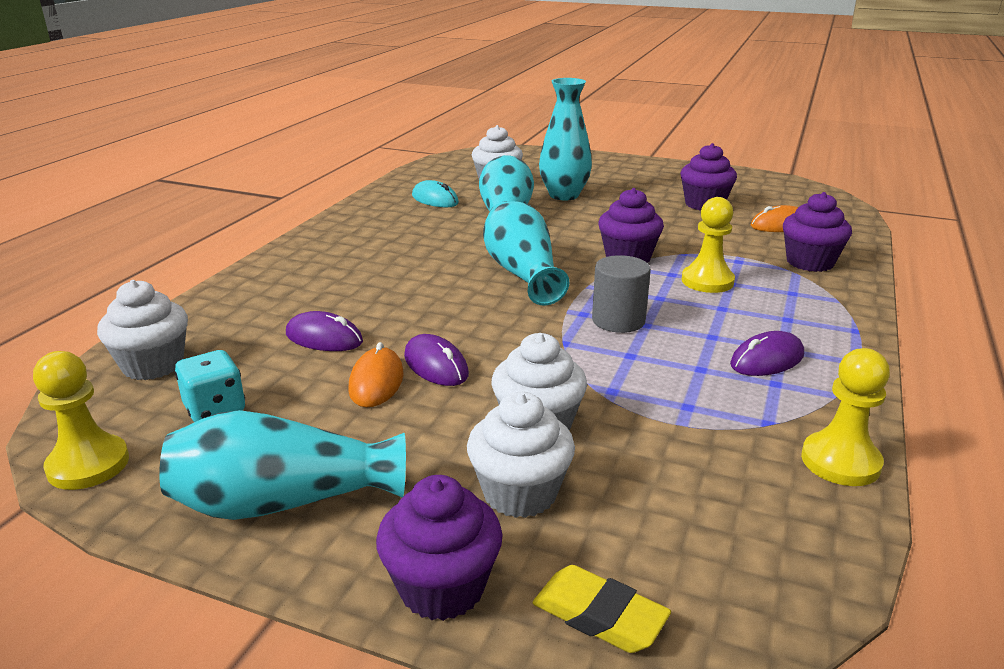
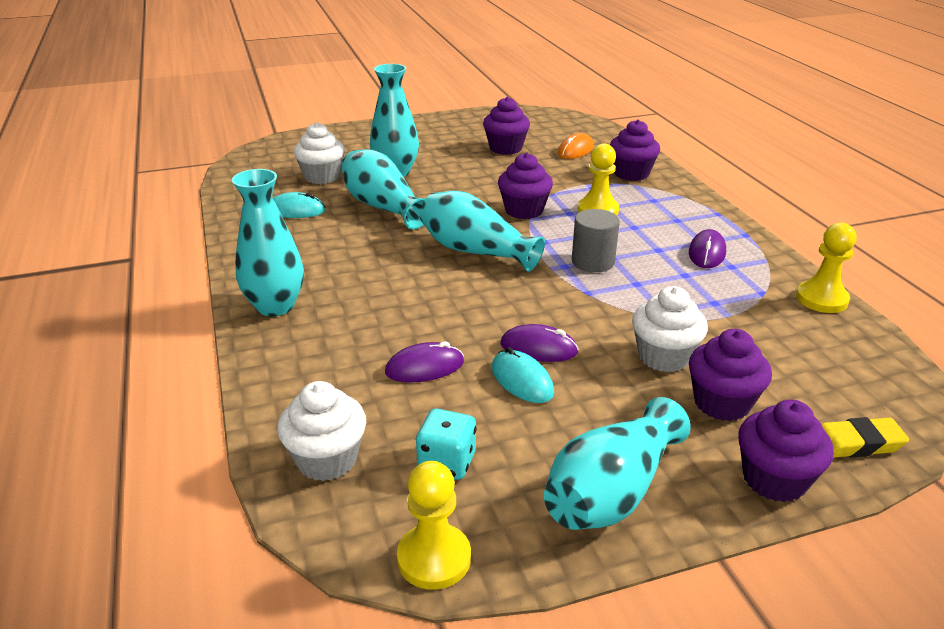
camera: 40 degrees left, 5 degrees up
(305, 256) = (275, 306): none -> turquoise vase
(376, 382) = (522, 380): orange mouse -> turquoise mouse
(520, 493) = (721, 403): white cupcake -> purple cupcake

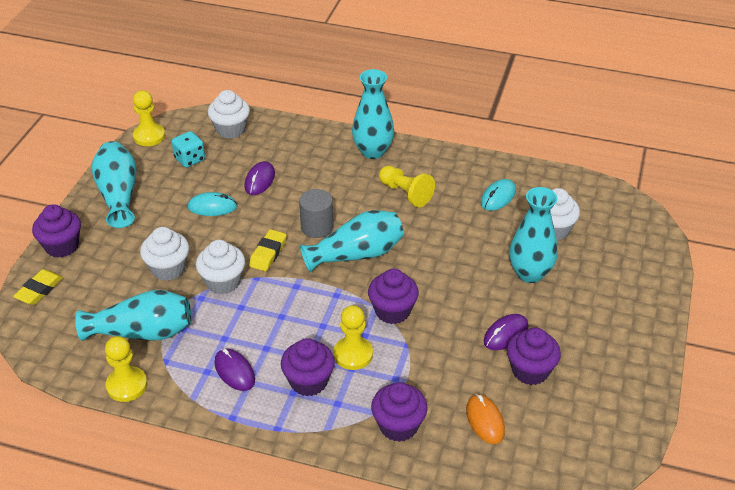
camera: 125 degrees right, 10 degrees up
(342, 258) = (405, 193): none -> yellow pawn
(383, 207) = (467, 240): turquoise vase -> turquoise vase (142, 332)
(538, 348) = (229, 226): purple mouse -> purple mouse (505, 334)
(544, 301) = (268, 253): none -> yellow eraser
(593, 262) = (286, 302): grey cylinder -> grey cylinder (317, 227)
(624, 309) = (223, 282): none -> white cupcake
(721, 403) = (115, 265): purple cupcake -> purple cupcake (308, 381)

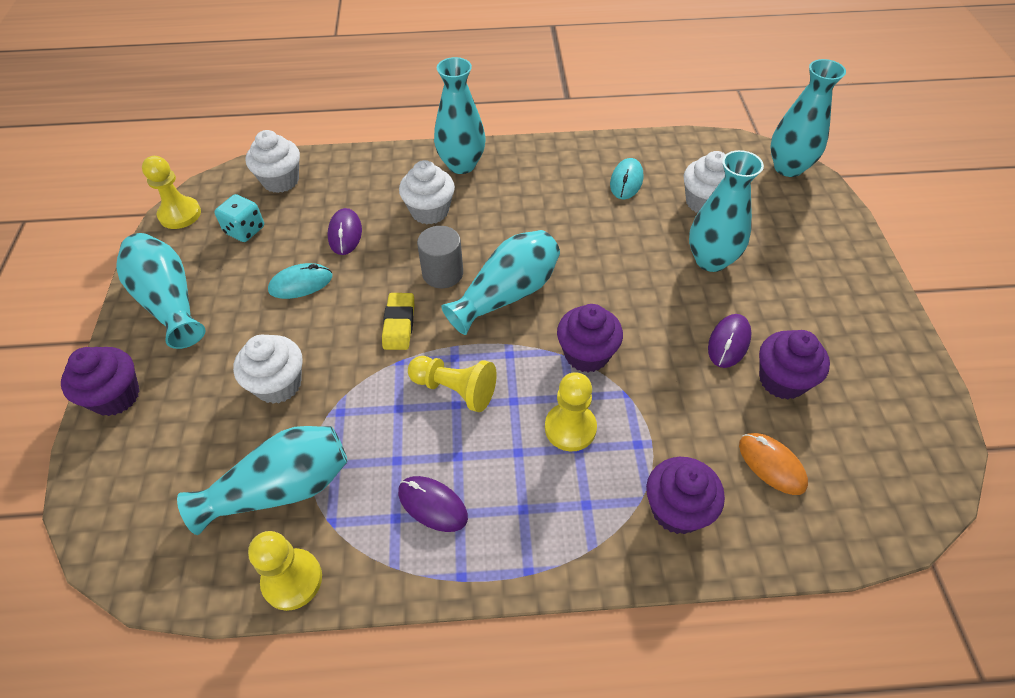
camera: 20 degrees left, 10 degrees up
(39, 290) = (106, 472): yellow eraser -> none
(223, 282) = (359, 380): white cupcake -> white cupcake (430, 211)
(308, 381) = (535, 486): purple cupcake -> none
(405, 193) = (524, 204): yellow pawn -> yellow pawn (455, 389)
(643, 221) = (788, 167): none -> turquoise vase

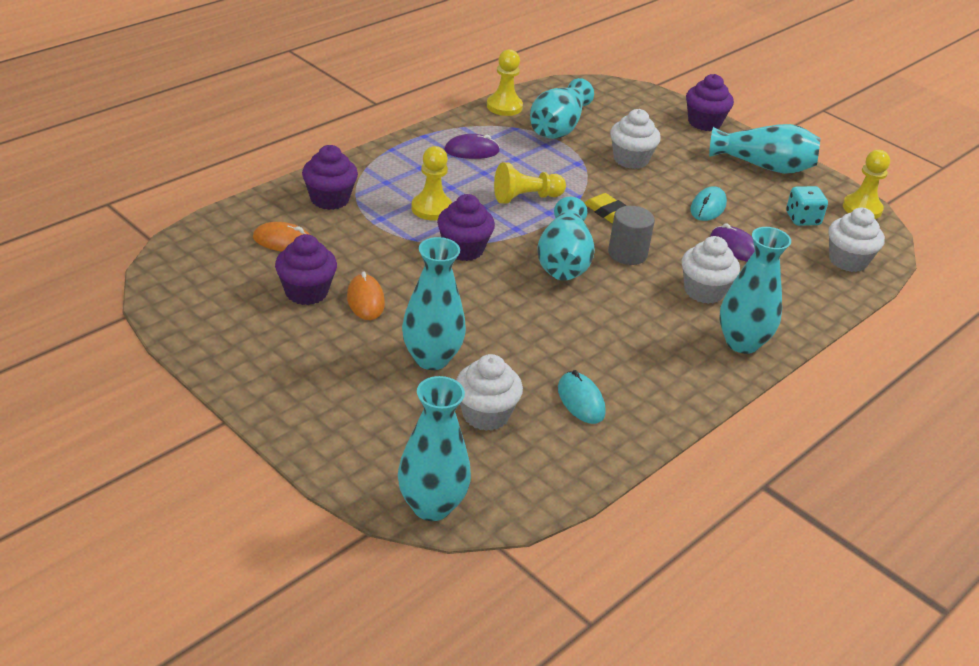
camera: 135 degrees right, 15 degrees down
(729, 342) = (365, 300): purple mouse -> orange mouse

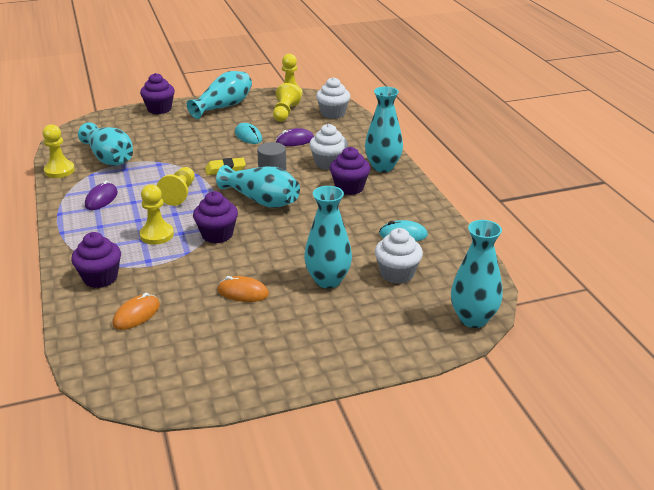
camera: 60 degrees left, 5 degrees down
(306, 292) = (212, 318): purple cupcake -> purple cupcake (349, 188)
(630, 159) = (174, 144): white cupcake -> none
(802, 219) = (285, 113): turquoise dice -> yellow pawn

